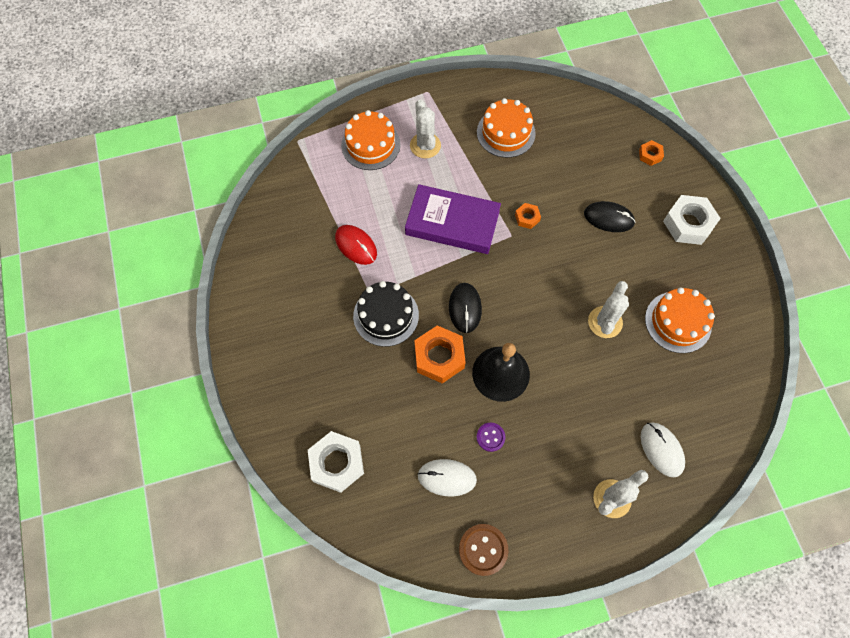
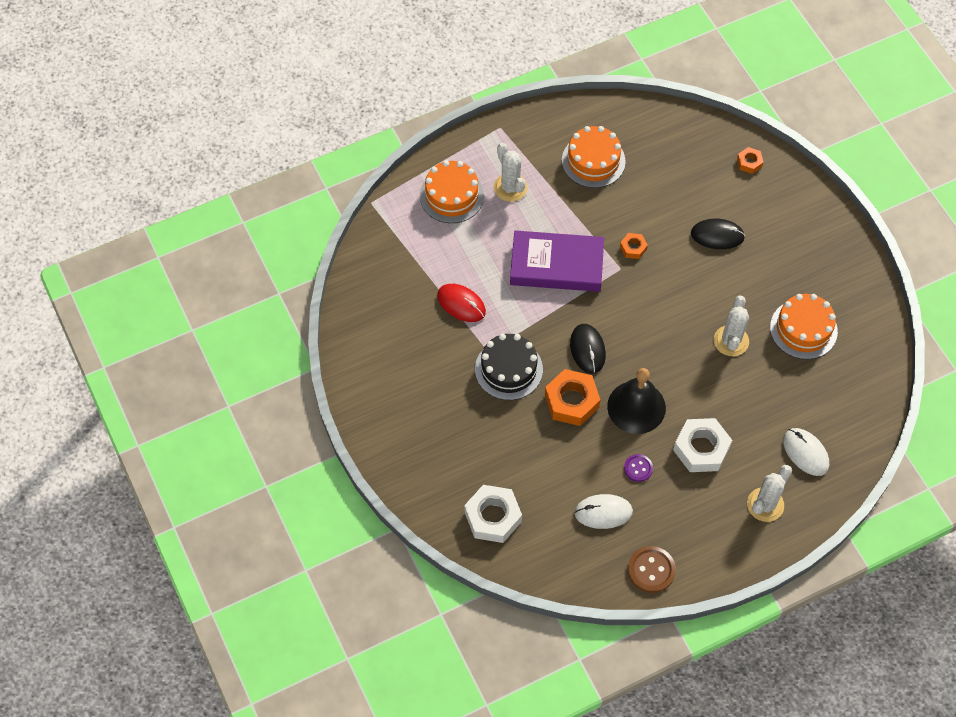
camera: 10 degrees left, 5 degrees down
(688, 224) = (799, 229): white nut -> white nut (701, 448)

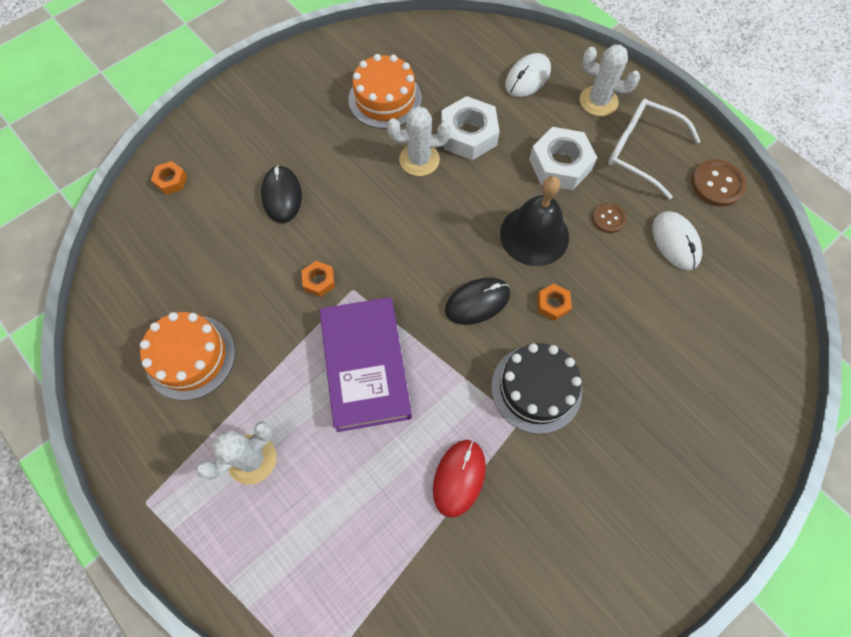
camera: 105 degrees left, 5 degrees up
(451, 195) = (280, 544): orange cake -> none
(493, 517) = (738, 357): white nut -> white nut (468, 135)
(572, 401) = (553, 304): orange nut -> orange nut, size x0.51
(638, 468) = (608, 218): purple button -> brown button
(701, 520) = (640, 151): none -> white glasses

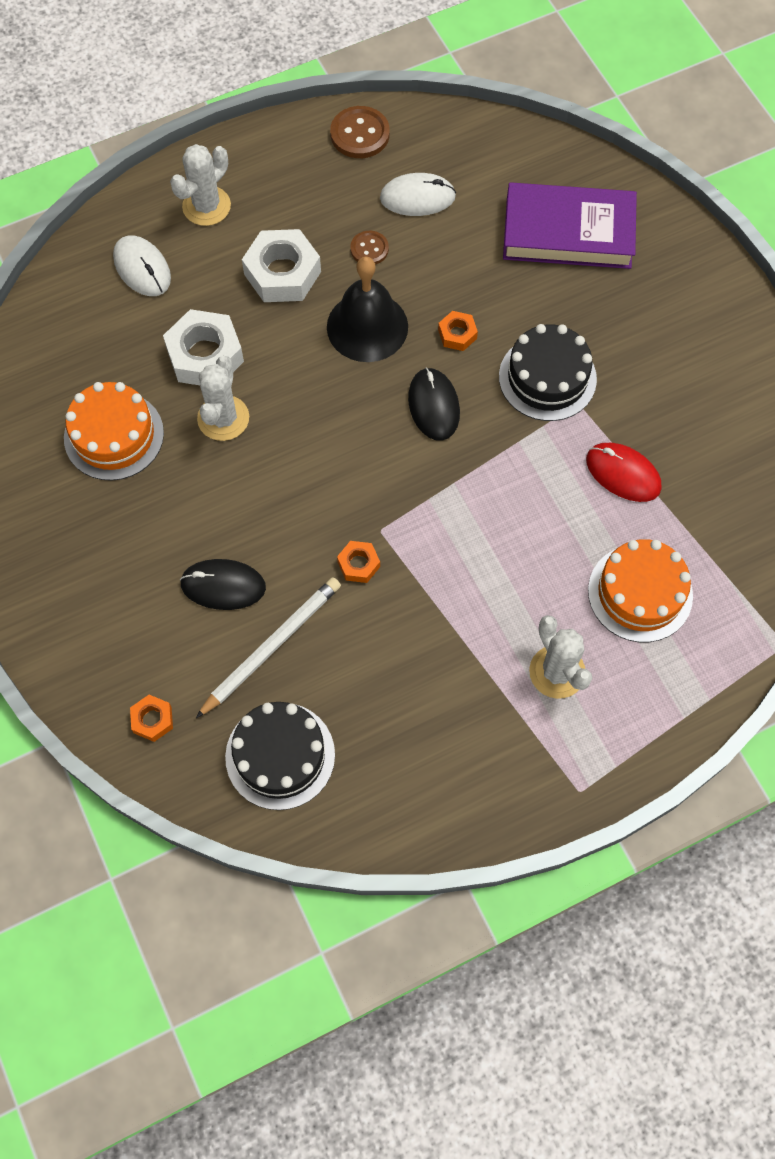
camera: 75 degrees left, 0 degrees up
(153, 267) = (280, 755): none -> black cake
(190, 357) = (417, 723): orange cake -> orange cake (640, 593)
(239, 239) = (271, 646): none -> white pencil
(366, 366) = (479, 535): purple book -> purple book (568, 232)
(640, 151) = (292, 188): white glasses -> none

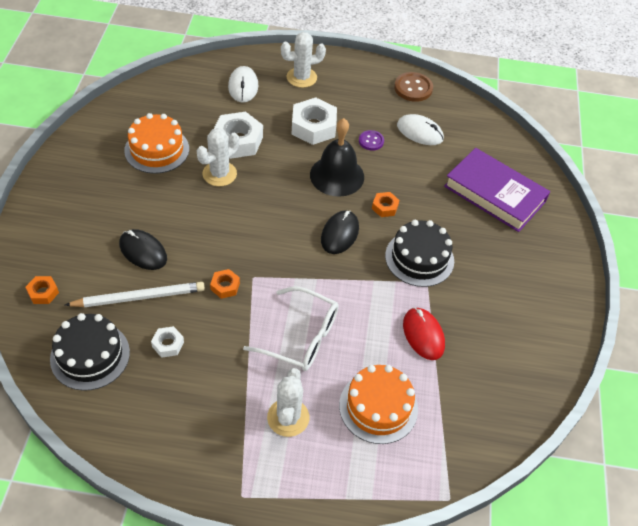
camera: 30 degrees right, 15 degrees down
(356, 680) = (168, 344): none -> white nut
(369, 249) = (371, 141): brown button -> purple button
(496, 568) = (301, 337): none -> white glasses

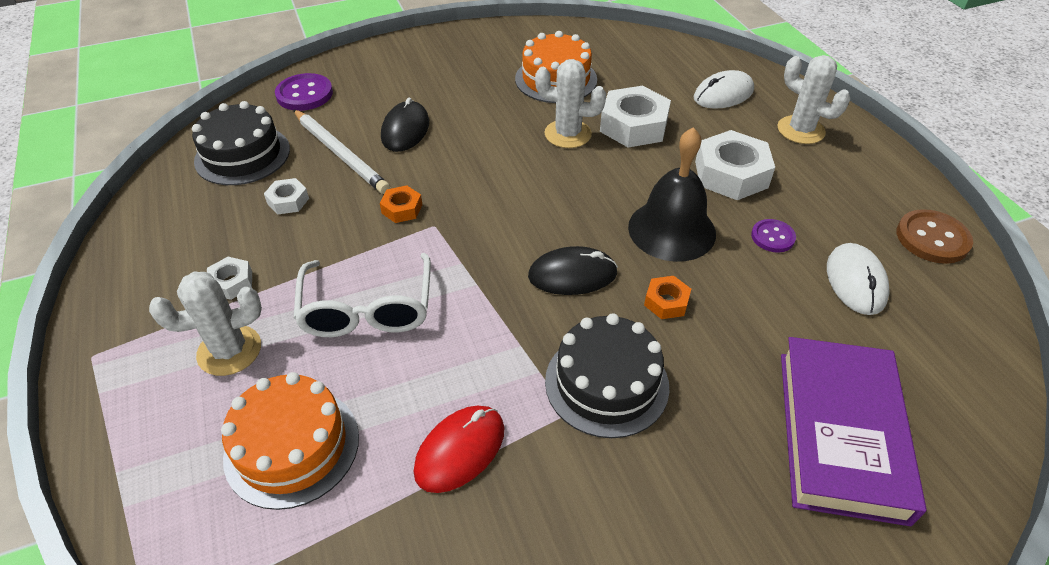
camera: 65 degrees right, 5 degrees down
(43, 292) = (304, 94): orange nut -> purple button
(228, 400) = (231, 283): none -> white nut

